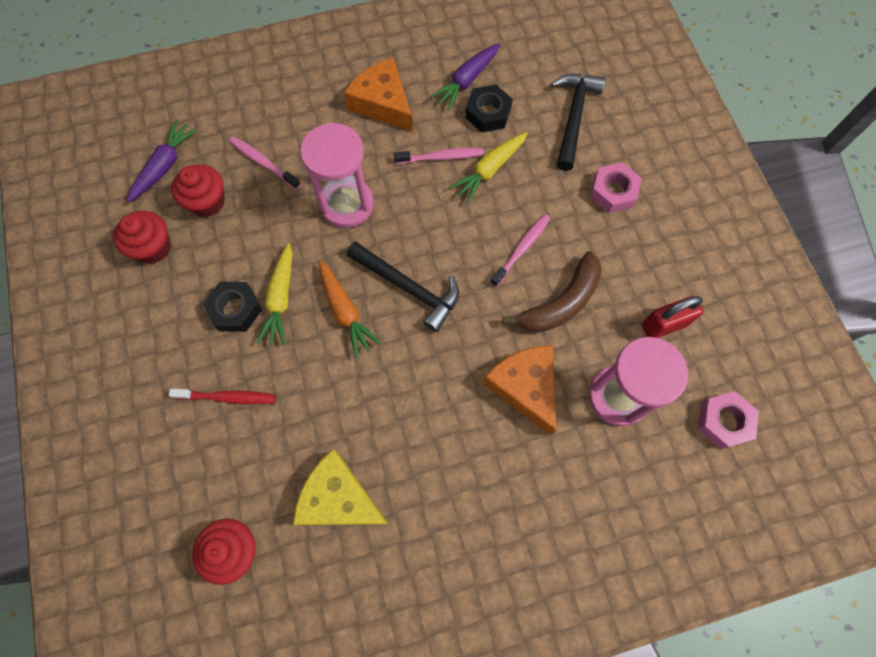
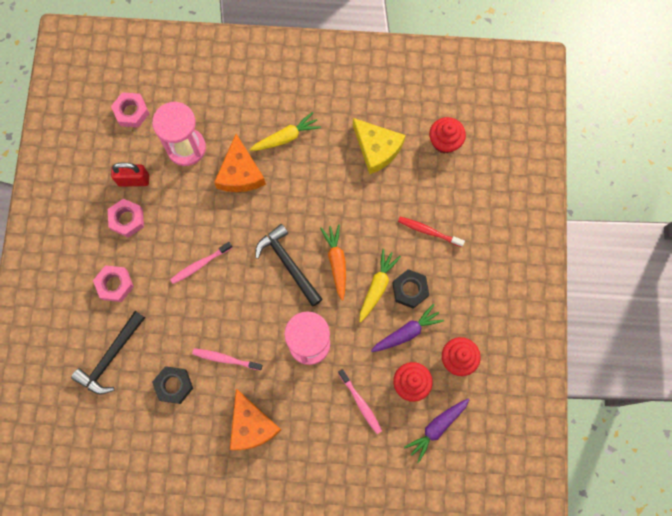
camera: 160 degrees left, 5 degrees up
(467, 80) = (177, 423): purple carrot -> purple carrot (406, 332)
(489, 170) = (194, 335): yellow carrot -> yellow carrot (286, 137)
(560, 302) = (192, 218): brown banana -> none
(642, 271) = (127, 219): none -> pink nut

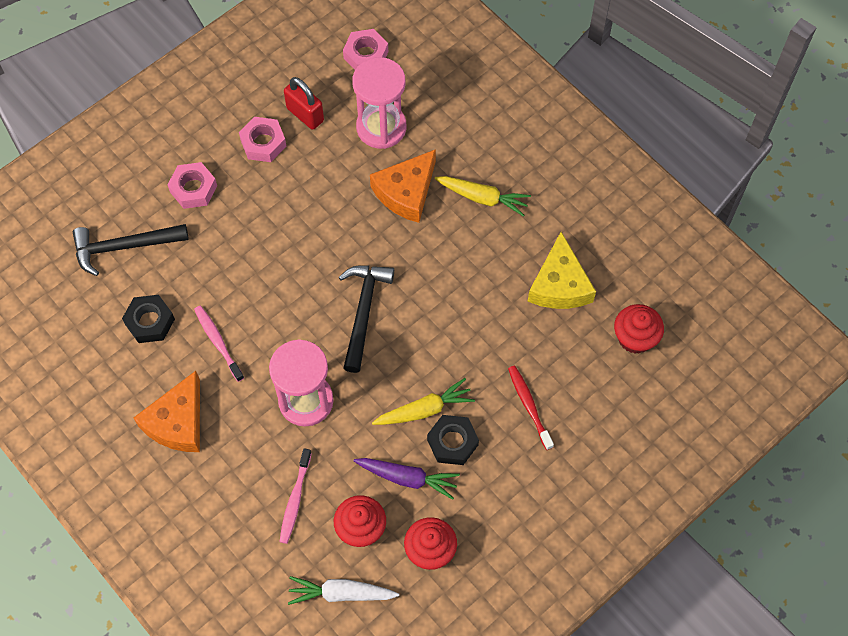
camera: 45 degrees right, 10 degrees down
(200, 264) = (284, 239): pink toothbrush -> none
(336, 262) = (410, 352): orange carrot -> none
(437, 428) = (341, 593): purple carrot -> white carrot

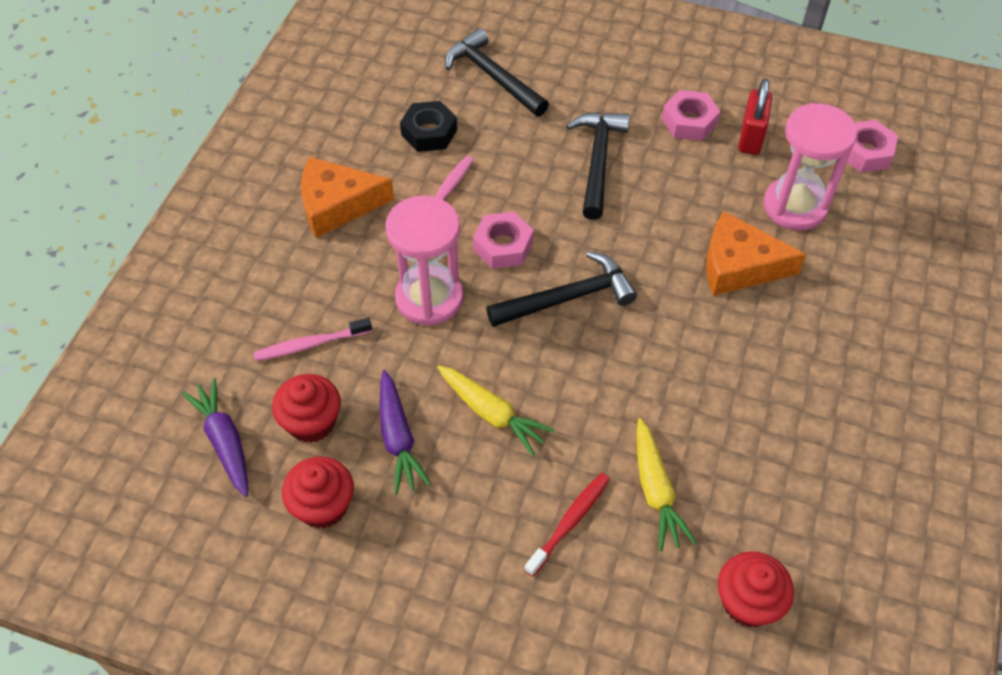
camera: 60 degrees right, 10 degrees down
(193, 189) = (594, 95): pink nut -> pink nut (503, 246)
(258, 223) = (598, 161): none -> black hammer
(341, 593) = (224, 441): white carrot -> purple carrot
(452, 442) = (470, 462): black nut -> none
(482, 198) = (794, 340): yellow carrot -> yellow carrot (655, 490)
(559, 284) = (751, 476): yellow cheese -> none

